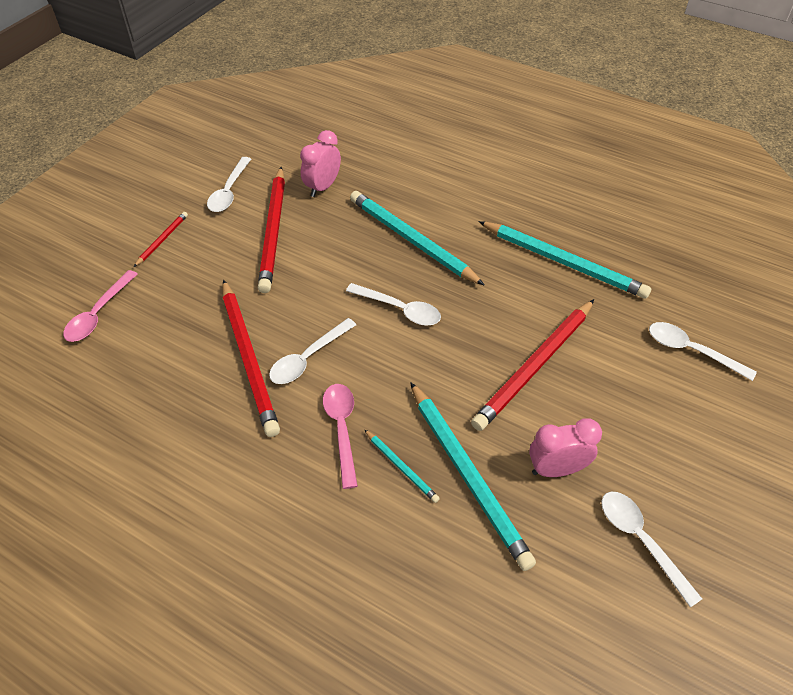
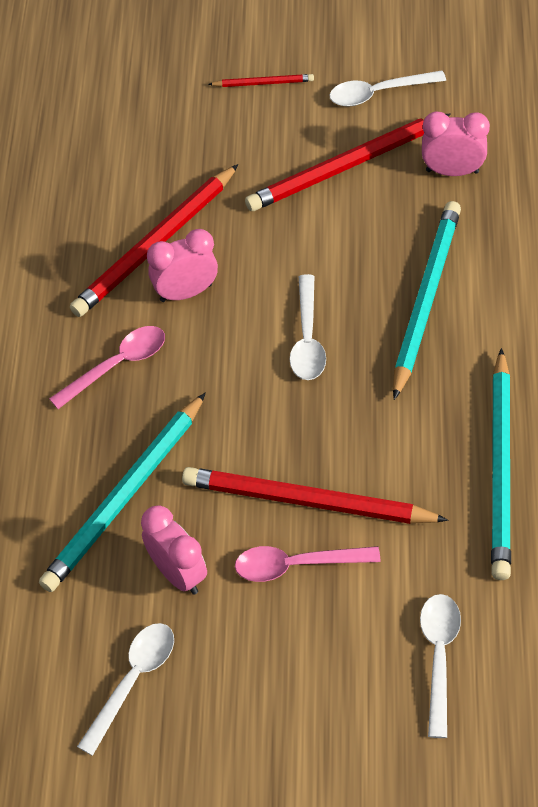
camera: 65 degrees right, 5 degrees up
(98, 314) = (132, 97): pink spoon -> pink spoon (296, 565)
(307, 358) = (186, 292): white spoon -> pink clock
(401, 467) = (102, 436): turquoise pencil -> none

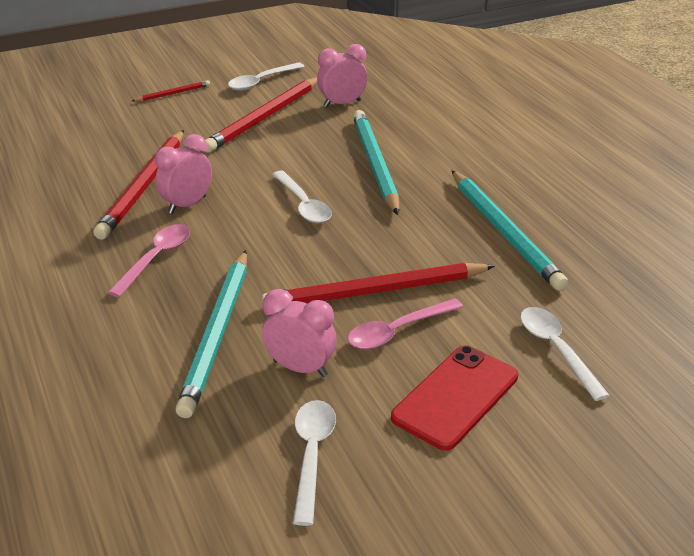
camera: 30 degrees left, 20 degrees down
(300, 672) = (455, 397): none -> red phone

